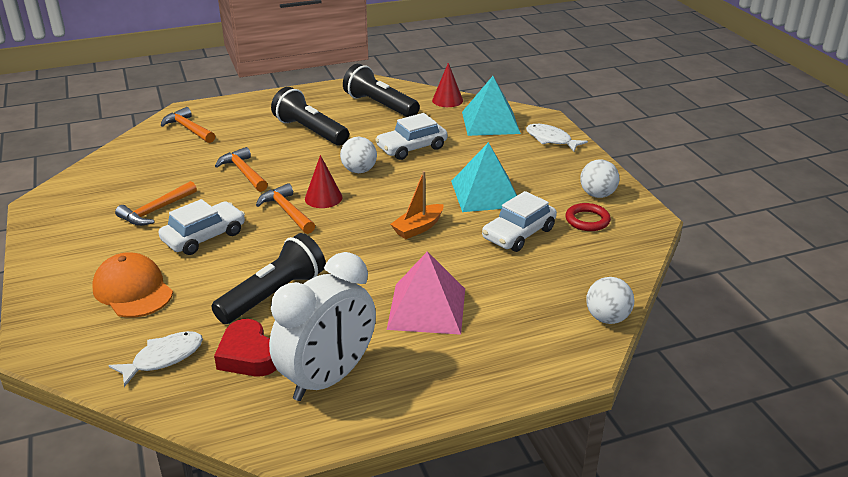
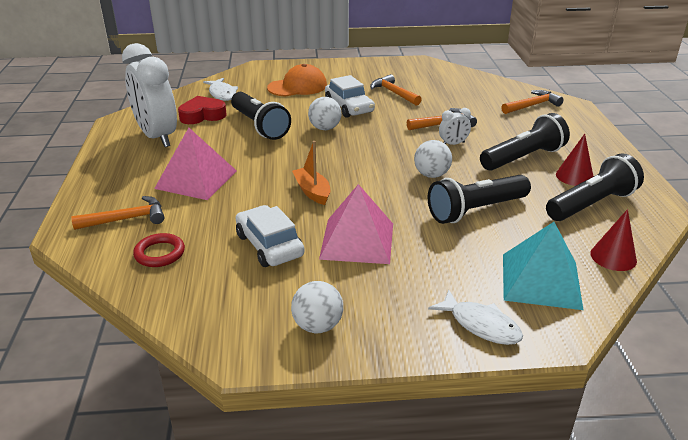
camera: 105 degrees right, 0 degrees up
(287, 211) = (370, 137): orange hammer -> orange hammer (126, 219)
(291, 164) = (453, 144): none -> white clock
(323, 198) = (386, 153): red cone -> red cone (574, 176)
(411, 148) = (475, 210): white car -> black flashlight
(485, 193) = (357, 240): turquoise pyramid -> pink pyramid
(551, 140) = (480, 325): white fish -> white fish turned 75 degrees clockwise
(587, 220) = (266, 300): red ring -> red ring (159, 253)
(607, 318) = (105, 265): white ball -> white ball (325, 128)

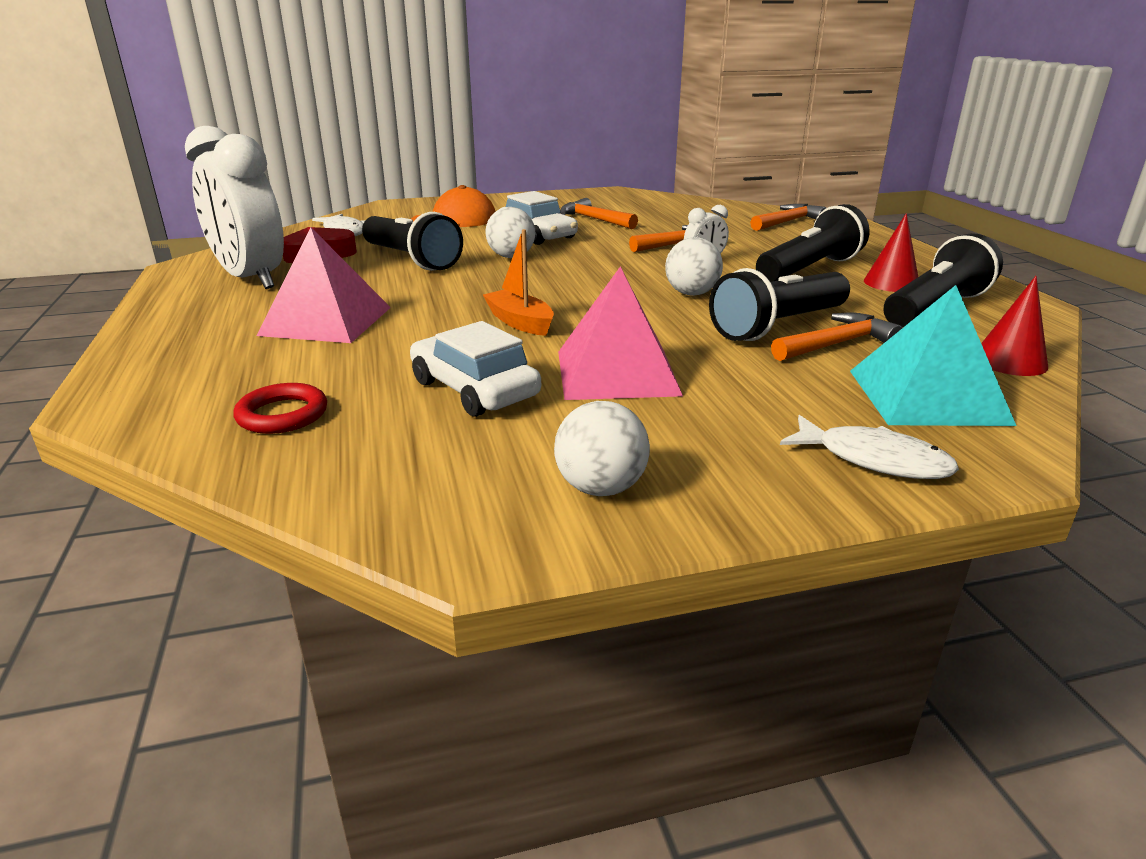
camera: 10 degrees left, 5 degrees down
(126, 219) = (213, 375): orange hammer -> orange hammer (836, 344)

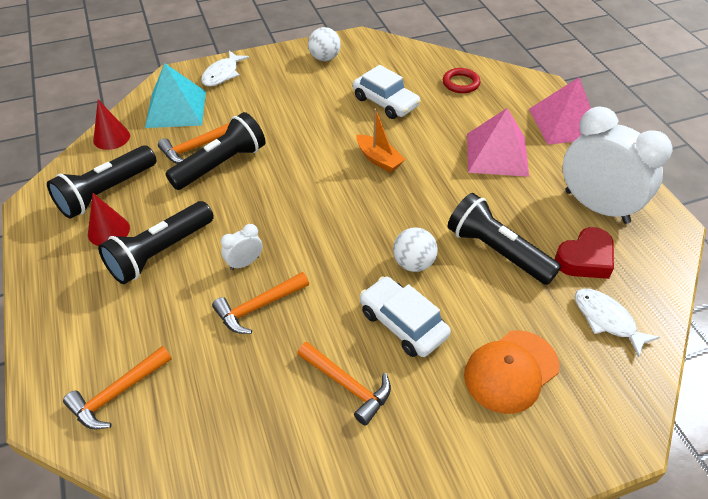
camera: 175 degrees right, 20 degrees up
(617, 372) = (319, 117): pink pyramid -> pink pyramid (564, 123)
(691, 294) = (266, 203): white ball -> none
(873, 460) = (222, 74): white fish -> white fish turned 90 degrees counterclockwise

